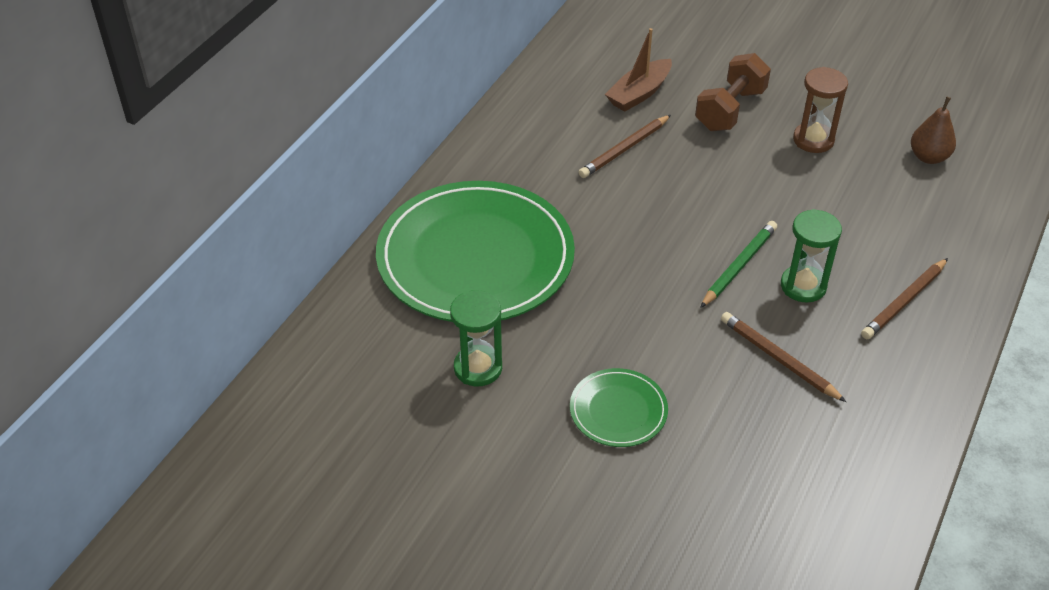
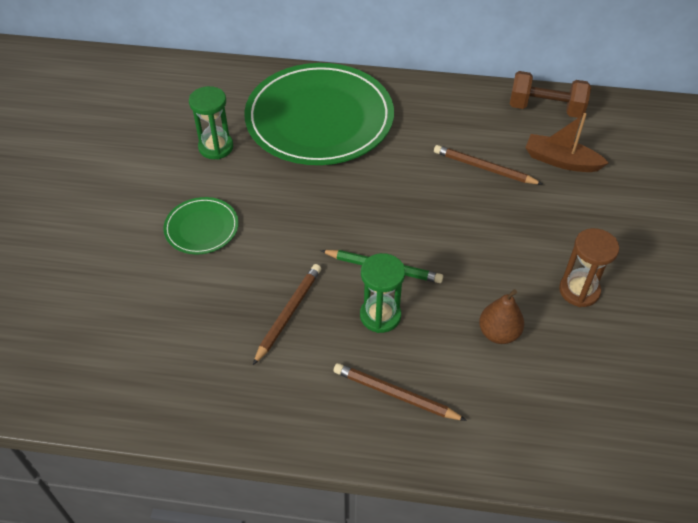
camera: 70 degrees right, 5 degrees up
(730, 110) = (581, 223): brown dumbbell -> brown dumbbell (545, 109)
(928, 157) = (614, 389): brown pear -> brown pear (498, 333)

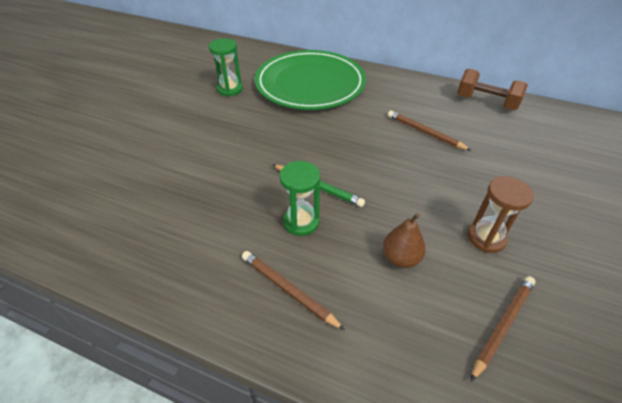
camera: 15 degrees right, 5 degrees down
(201, 228) = (193, 135): green plate -> none
(289, 313) = (228, 205): brown pencil -> brown pencil (503, 325)
(561, 161) = (491, 138): brown boat -> none

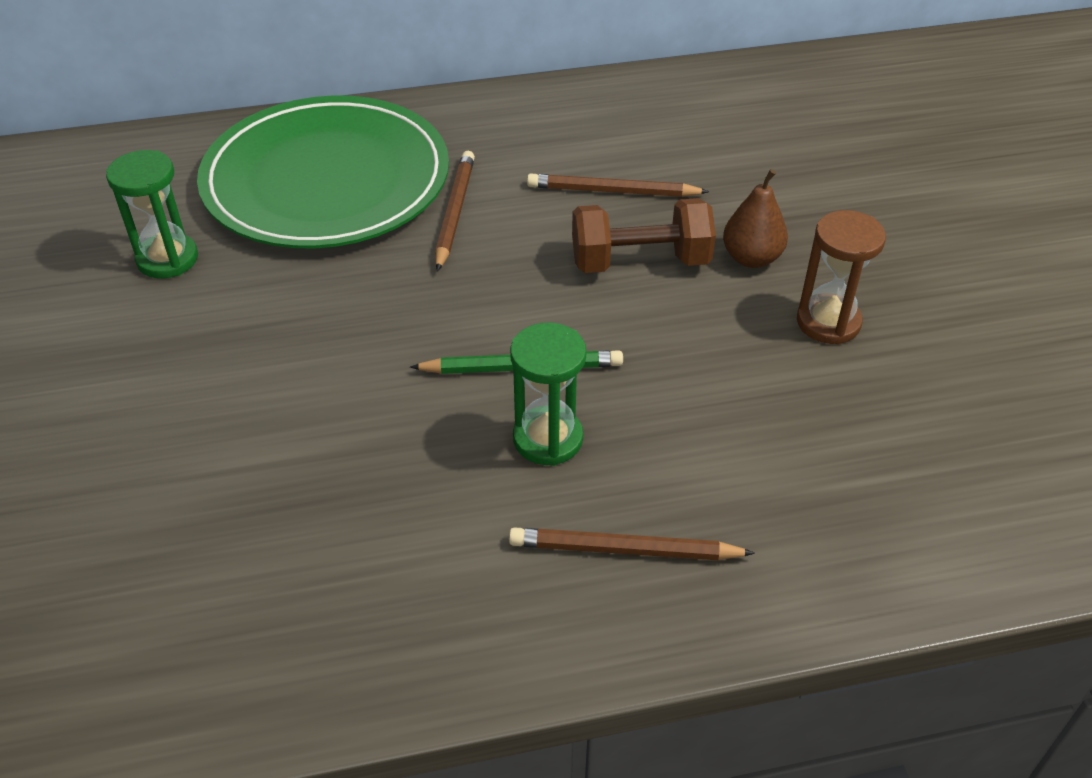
camera: 35 degrees left, 0 degrees up
(401, 258) = (741, 413): brown pear -> brown pear (751, 258)
(486, 102) = (664, 95): brown dumbbell -> brown dumbbell (640, 262)
(503, 325) = (933, 430): brown pencil -> brown pencil (455, 212)

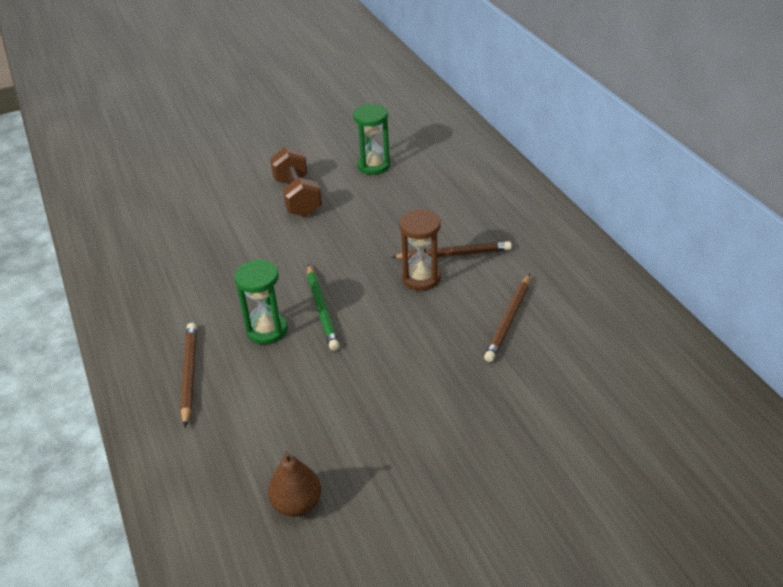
camera: 80 degrees right, 5 degrees down
(326, 180) = (463, 198): green plate -> none
(612, 191) = (508, 320): brown pencil -> brown pencil turned 150 degrees counterclockwise
(640, 262) = (436, 345): brown dumbbell -> brown dumbbell (297, 197)
(751, 258) = (461, 403): brown pear -> brown pear (297, 504)
(828, 322) = (403, 453): brown hourglass -> brown hourglass (421, 278)

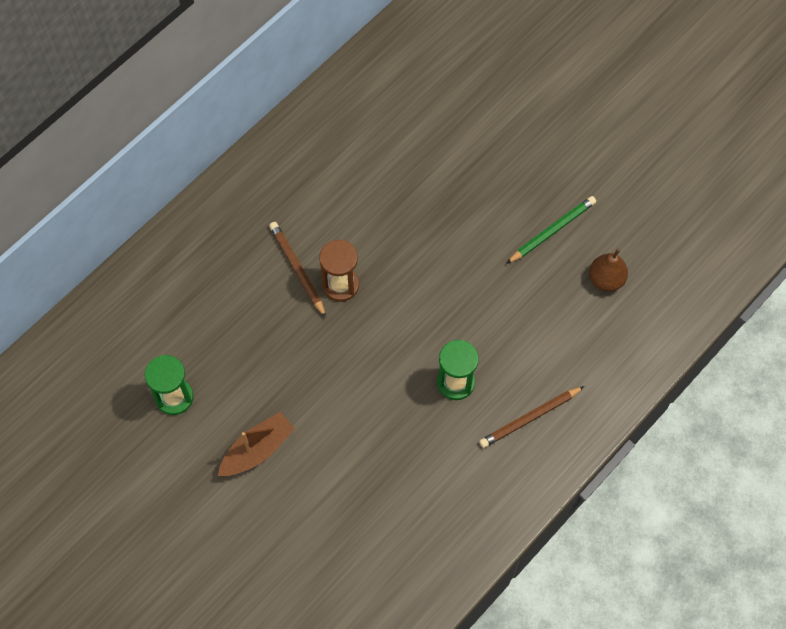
camera: 115 degrees left, 25 degrees up
(297, 197) = (257, 450): brown dumbbell -> brown boat
(321, 309) = (413, 350): green pencil -> green pencil (552, 231)
(508, 320) = (368, 201): brown pencil -> none

